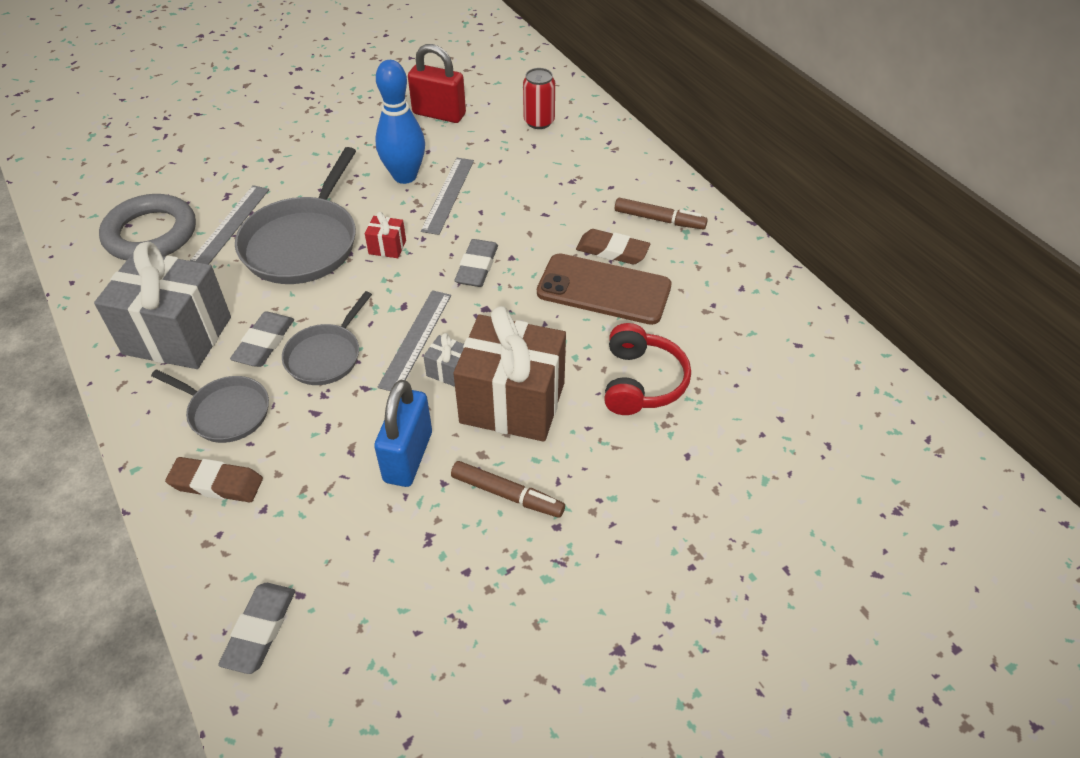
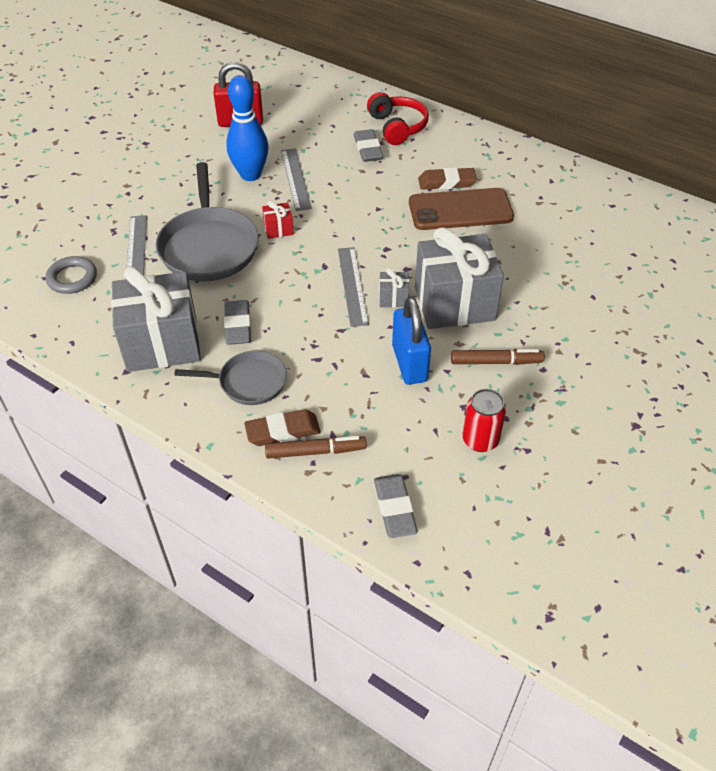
camera: 25 degrees left, 0 degrees up
(151, 234) = (72, 278): grey ring -> grey ring, size x0.60
(326, 356) = (293, 318): grey pan -> none
(477, 267) = (358, 222): grey eraser -> grey eraser (368, 149)
(512, 402) = (454, 303): brown gift -> grey gift
(539, 122) = (323, 107): red can -> red can (480, 440)
(641, 382) = (530, 261): red headphones -> red headphones (397, 127)
(659, 220) = (463, 152): brown marker -> brown marker (315, 452)

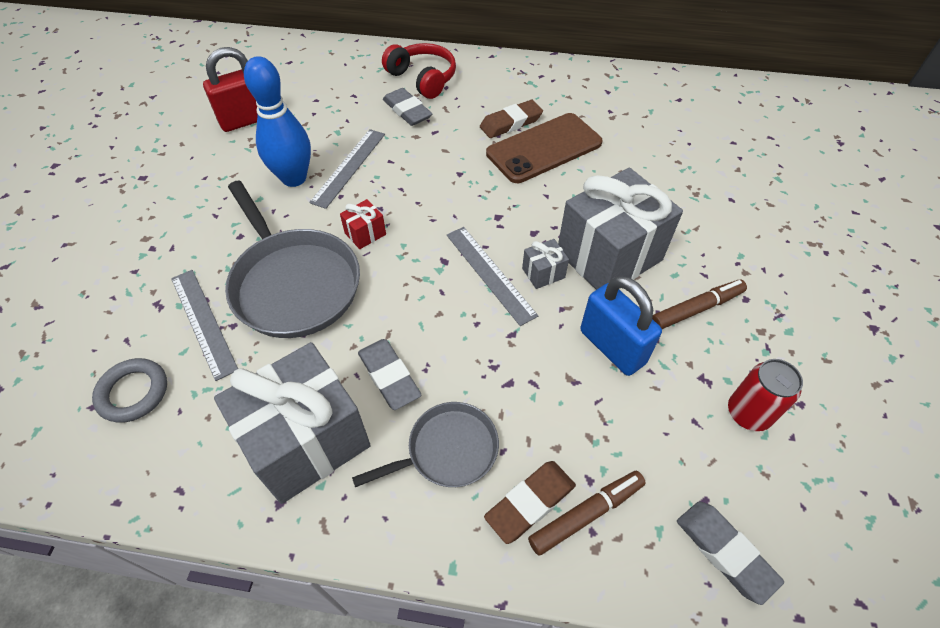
camera: 25 degrees left, 5 degrees up
(295, 179) = (349, 167): grey ruler -> grey ruler turned 60 degrees clockwise

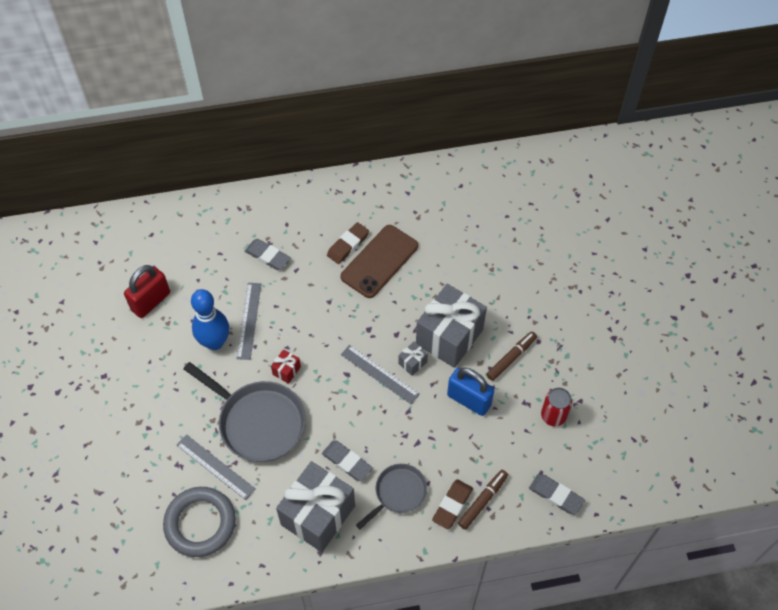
camera: 20 degrees left, 5 degrees up
(133, 392) = (200, 523): grey ring -> grey ring, size x1.66
(423, 78) = (265, 221): red headphones -> none

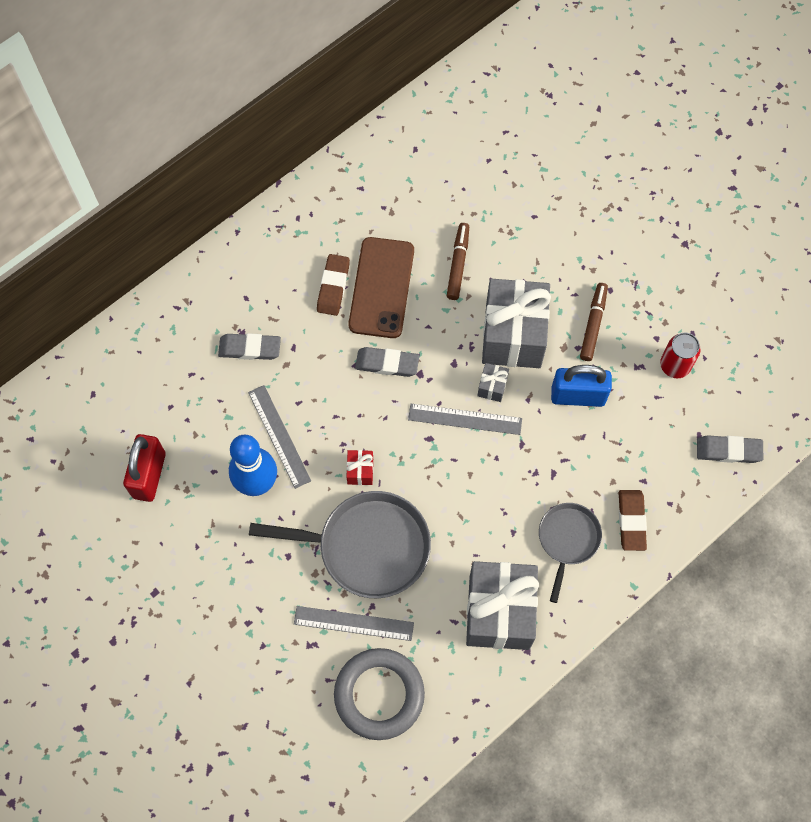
camera: 30 degrees left, 10 degrees up
(347, 462) = (492, 537): grey eraser -> grey eraser (387, 363)
(483, 501) = (659, 498): brown marker -> brown marker (458, 264)

